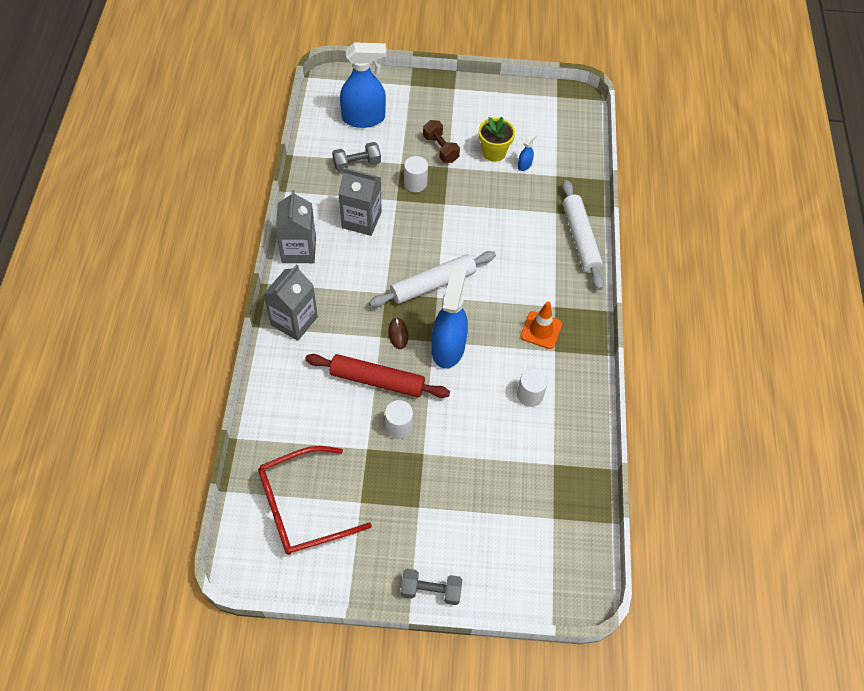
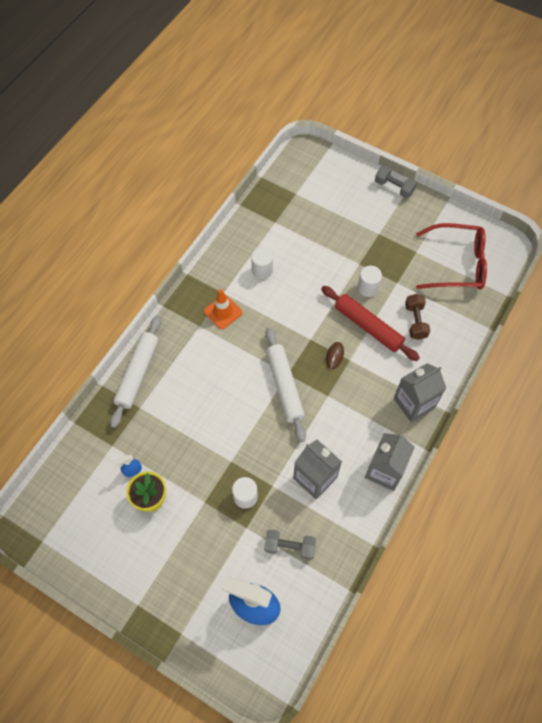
camera: 150 degrees left, 5 degrees up
(433, 284) = (284, 386): white rolling pin -> white rolling pin turned 75 degrees clockwise
(440, 148) = (198, 528): brown dumbbell -> brown dumbbell (415, 321)
(448, 348) = (301, 328): blue spray bottle -> none

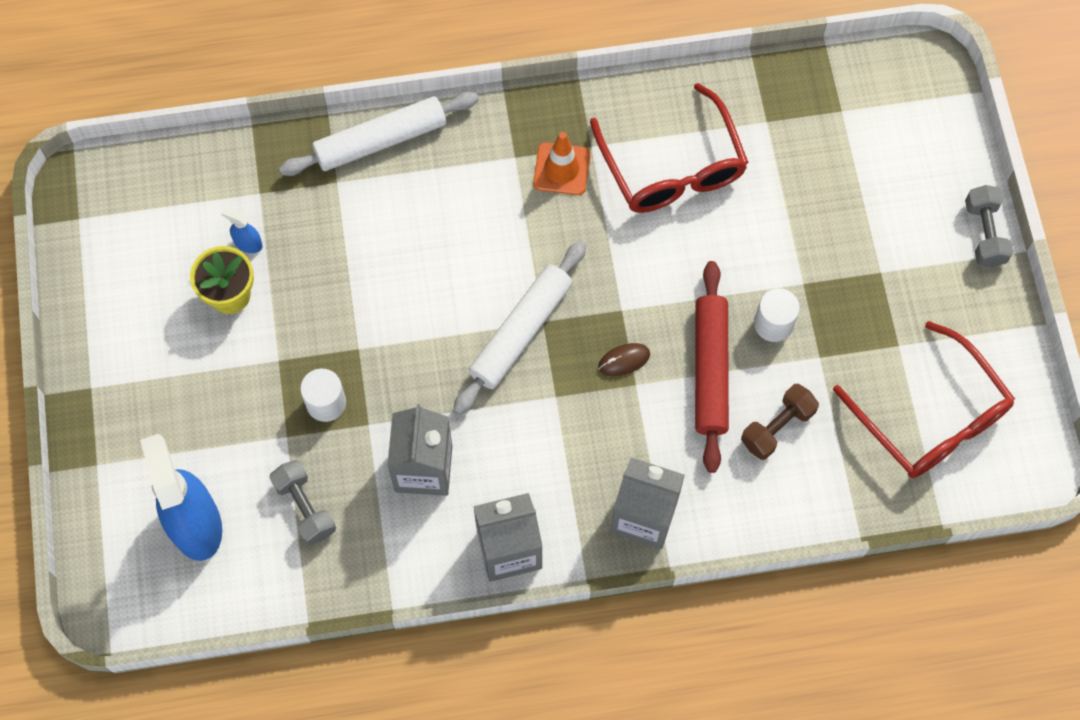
camera: 50 degrees right, 5 degrees up
(262, 270) = (672, 166): white cylinder -> red glasses

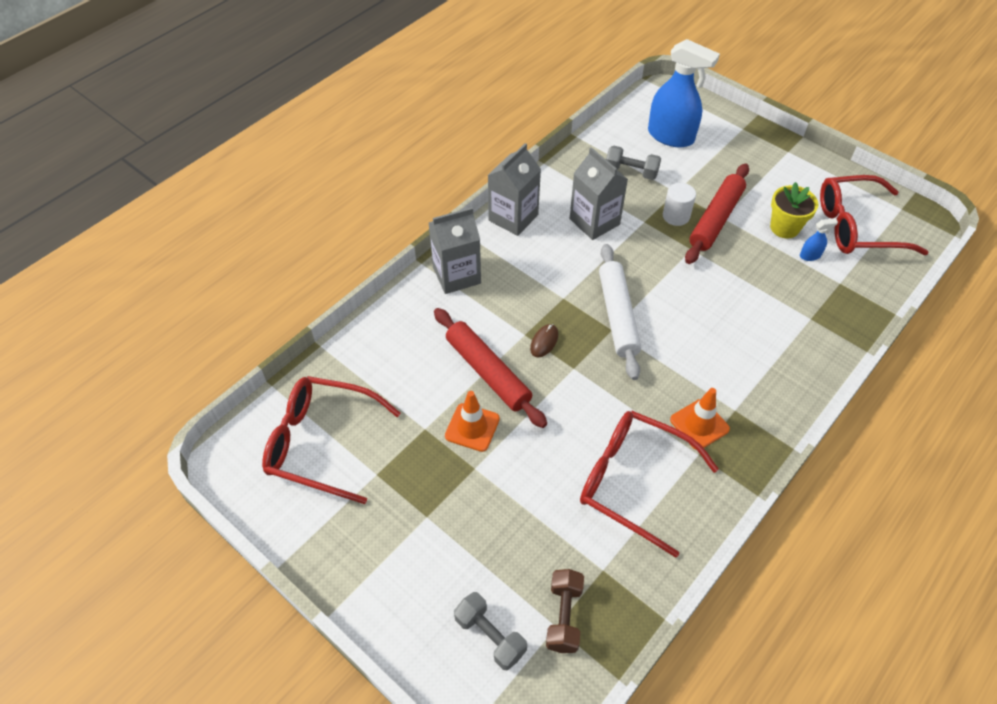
camera: 140 degrees right, 15 degrees down
(155, 236) = (857, 227): none -> red glasses
(288, 363) = (716, 219): none -> red rolling pin
(380, 140) = (819, 359): white rolling pin -> none
(773, 324) = (472, 427): white cylinder -> orange traffic cone
(777, 427) = (418, 369): brown dumbbell -> brown dumbbell (564, 616)
(984, 233) = (369, 607): grey dumbbell -> grey dumbbell (490, 636)

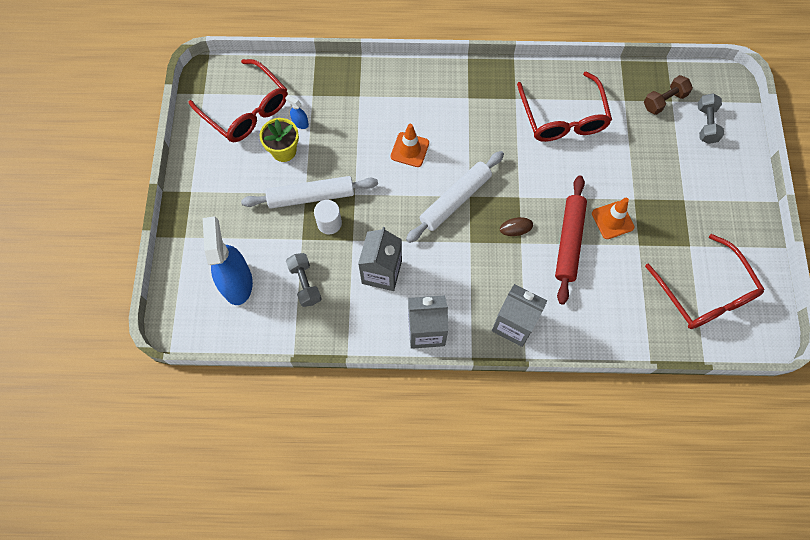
camera: 130 degrees left, 15 degrees up
(699, 424) = (495, 109): orange traffic cone -> orange traffic cone (409, 150)
(716, 219) = (311, 196): red rolling pin -> white rolling pin

